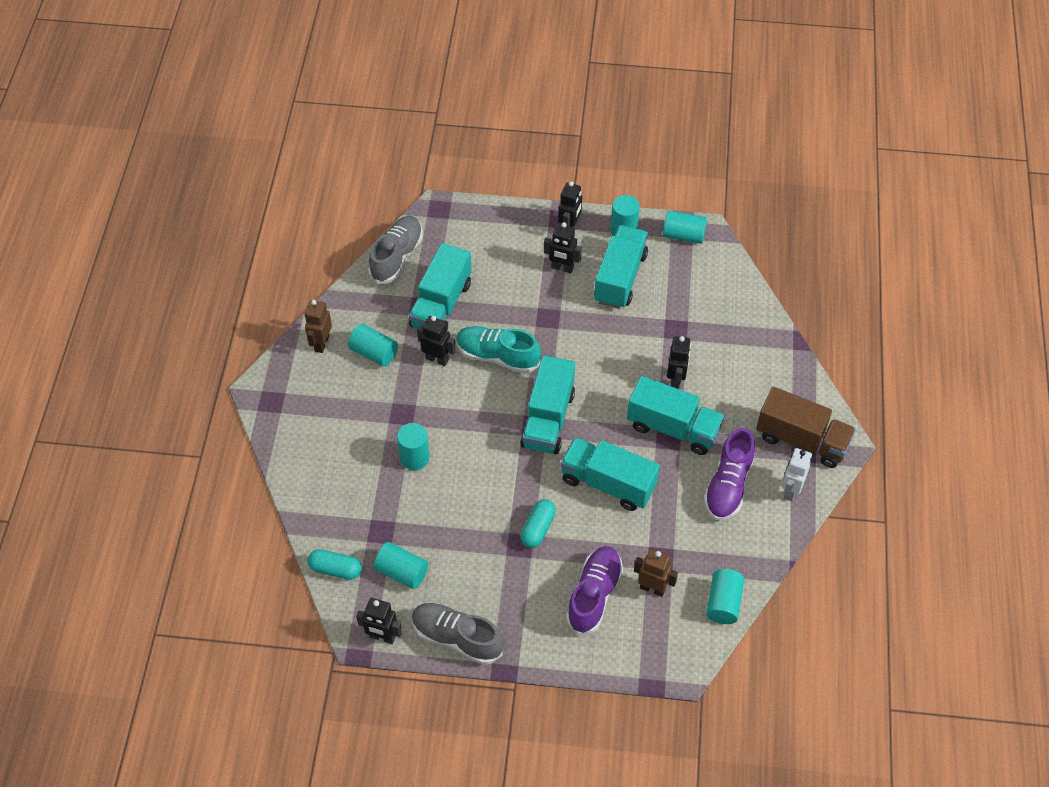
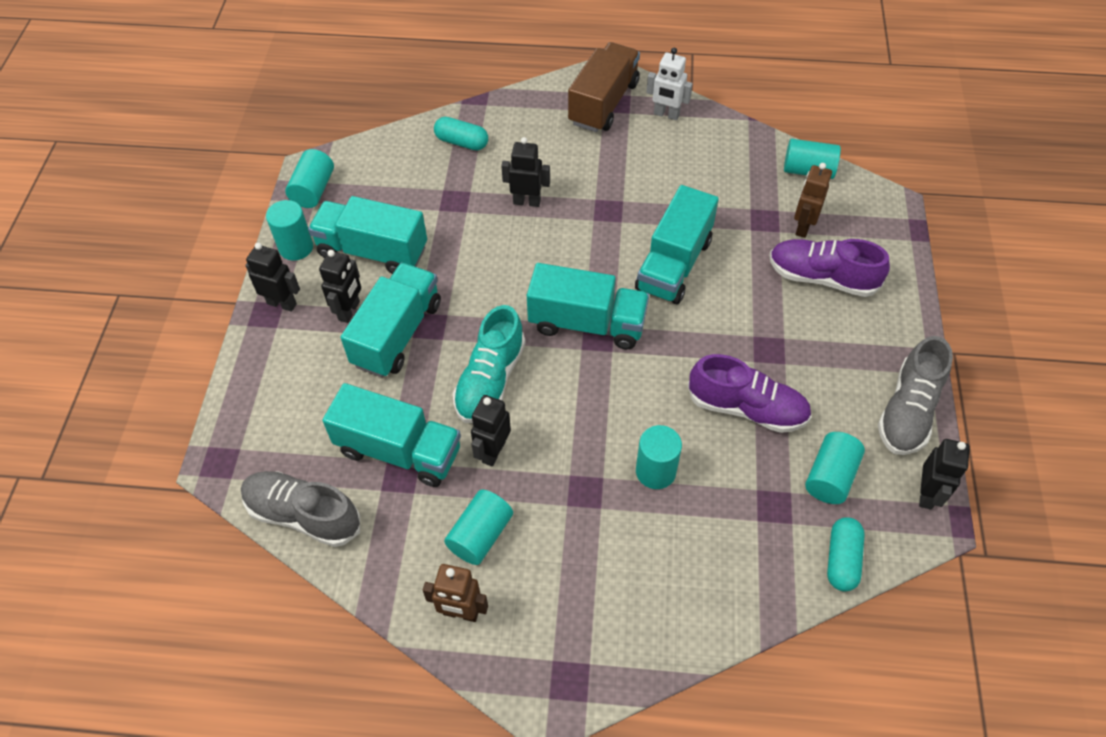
camera: 90 degrees left, 0 degrees up
(538, 528) = (744, 331): turquoise capsule -> turquoise capsule (462, 142)
(673, 428) = (594, 205): turquoise truck -> turquoise truck (397, 334)
(728, 485) = (665, 162): purple shoe -> purple shoe (747, 408)

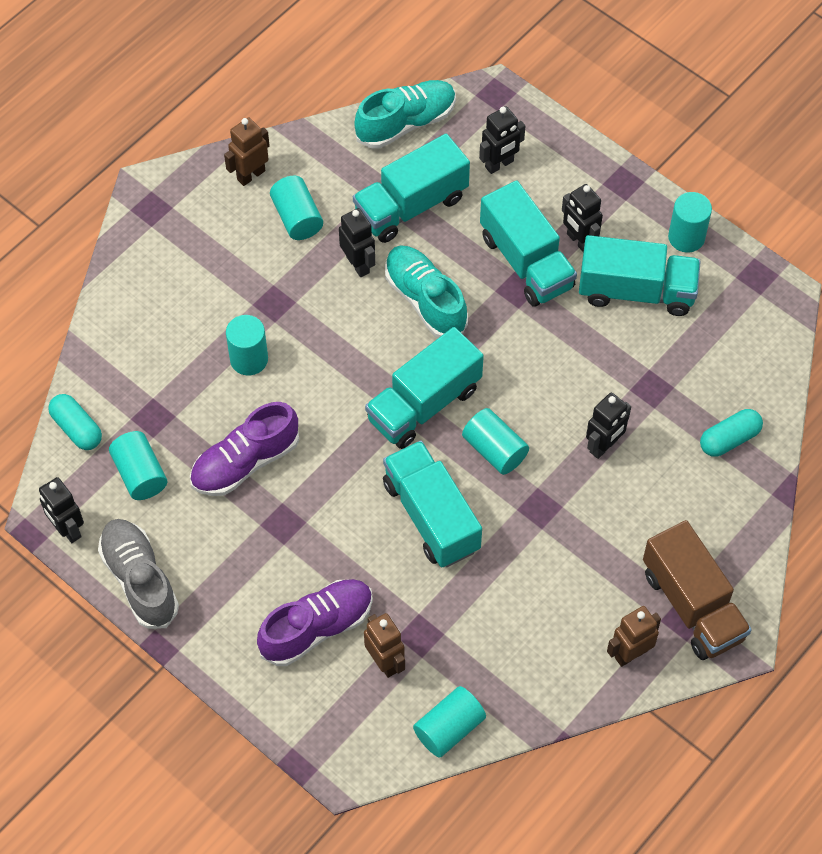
camera: 125 degrees right, 5 degrees up
(282, 303) = (626, 198): black robot -> black robot (499, 164)
(303, 515) = (406, 123): grey shoe -> turquoise shoe
(313, 190) = (752, 283): turquoise cylinder -> turquoise cylinder (494, 450)
(372, 251) = (636, 291): turquoise truck -> turquoise truck turned 45 degrees clockwise
(666, 114) = (630, 654): white robot -> brown robot

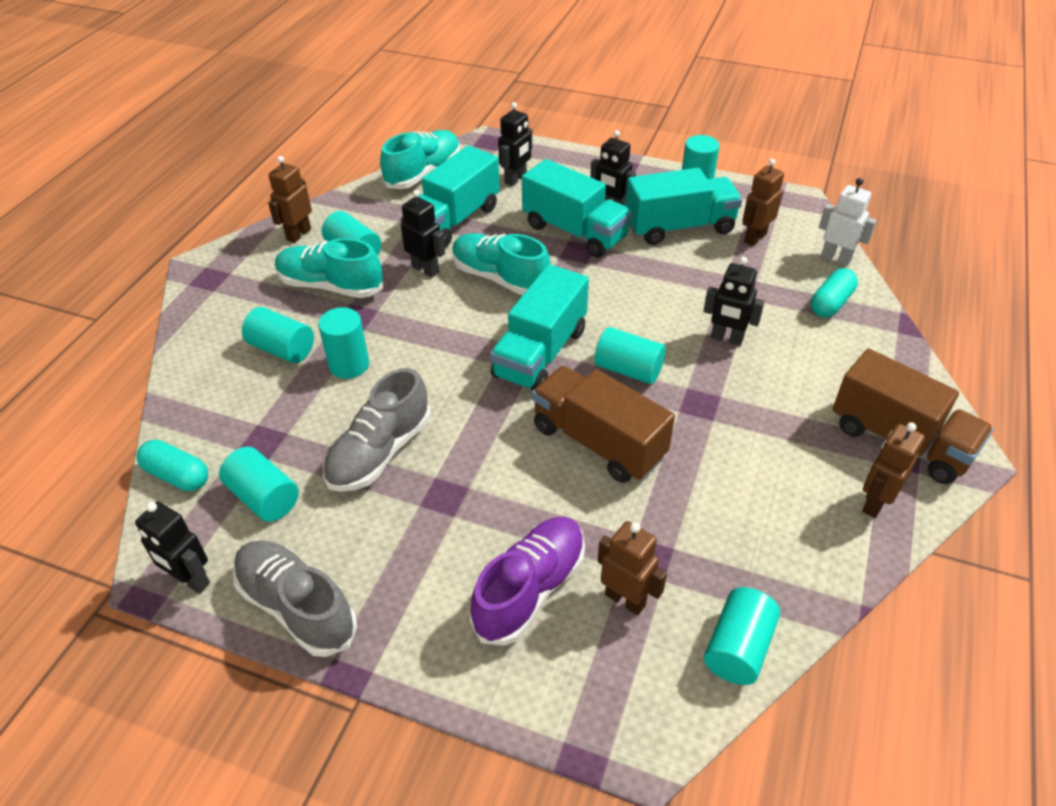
camera: 20 degrees left, 15 degrees down
(195, 320) = (282, 349): none -> turquoise cylinder
(245, 462) = (379, 452): purple shoe -> grey shoe
(261, 256) = (330, 286): none -> turquoise shoe
(431, 516) = (598, 442): turquoise truck -> brown truck
(604, 446) = (726, 338): black robot -> black robot turned 90 degrees clockwise
(705, 331) = (755, 238): none -> brown robot
(772, 385) = (836, 258): none -> white robot

